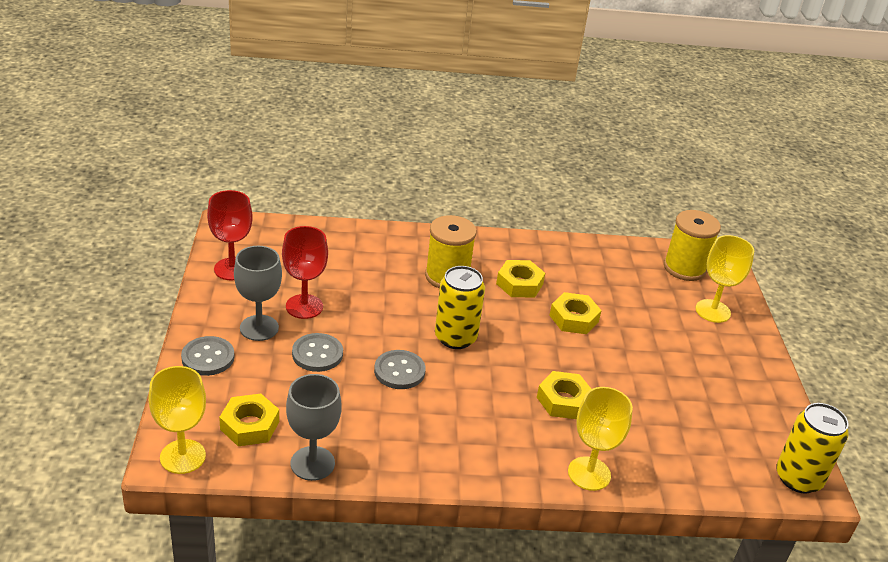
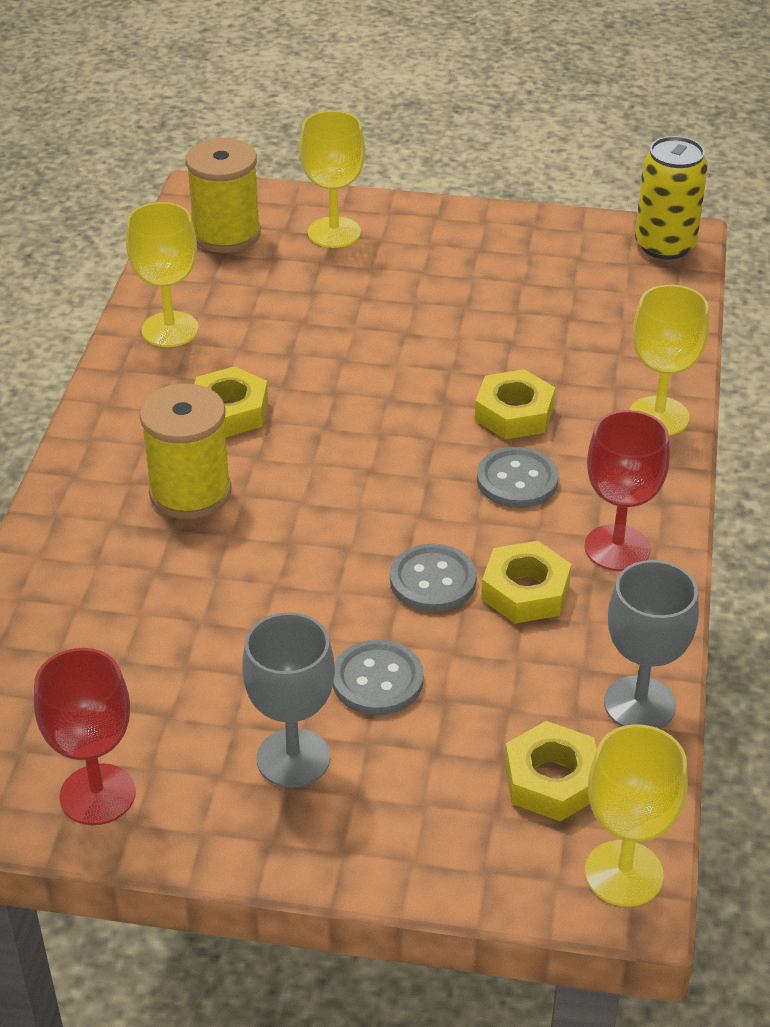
camera: 75 degrees left, 5 degrees up
(208, 357) = (369, 836): grey button -> grey button (517, 480)
(304, 306) = (240, 690): red goblet -> red goblet (617, 548)
(455, 337) = (357, 505): yellow can -> none
(574, 318) = (329, 369): yellow nut -> yellow nut (525, 591)
(582, 256) = (170, 329): none -> yellow goblet

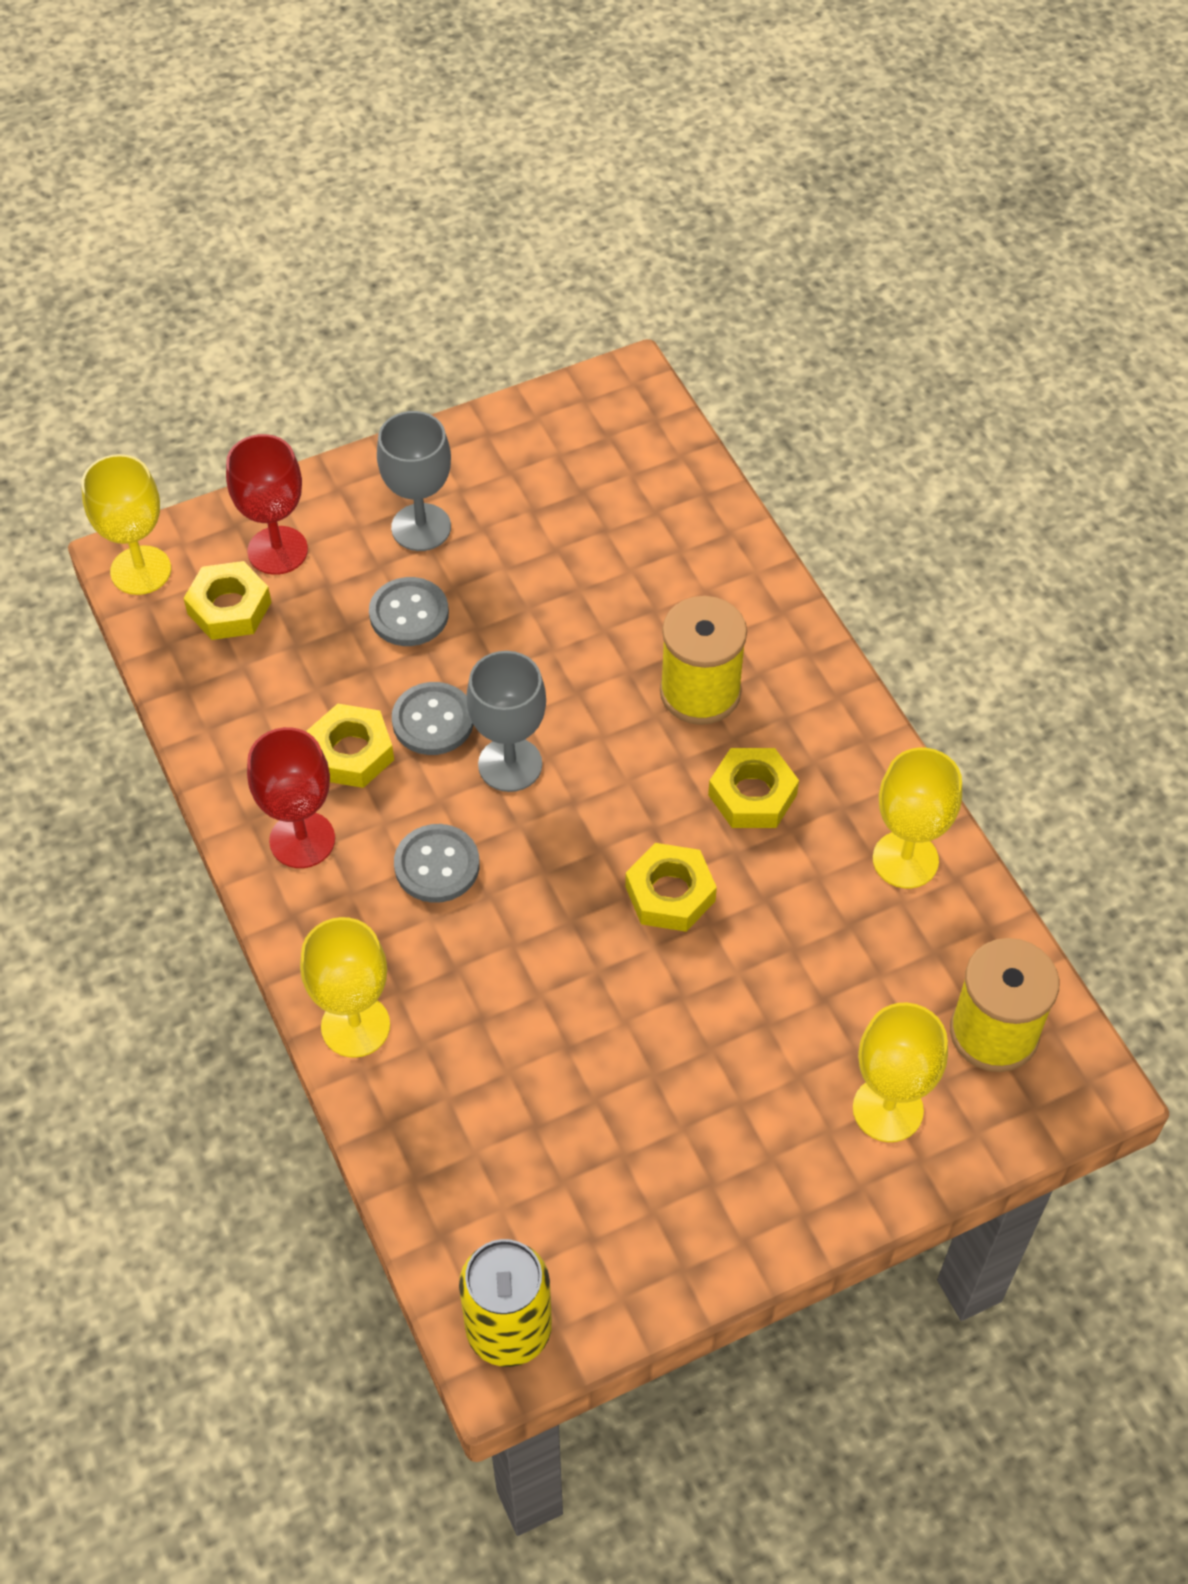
camera: 145 degrees right, 15 degrees up
(97, 795) = (527, 437): red goblet -> red goblet (277, 550)
(514, 413) = (496, 946): yellow nut -> yellow nut (670, 893)
(639, 704) = (199, 701): grey goblet -> grey goblet (510, 764)

